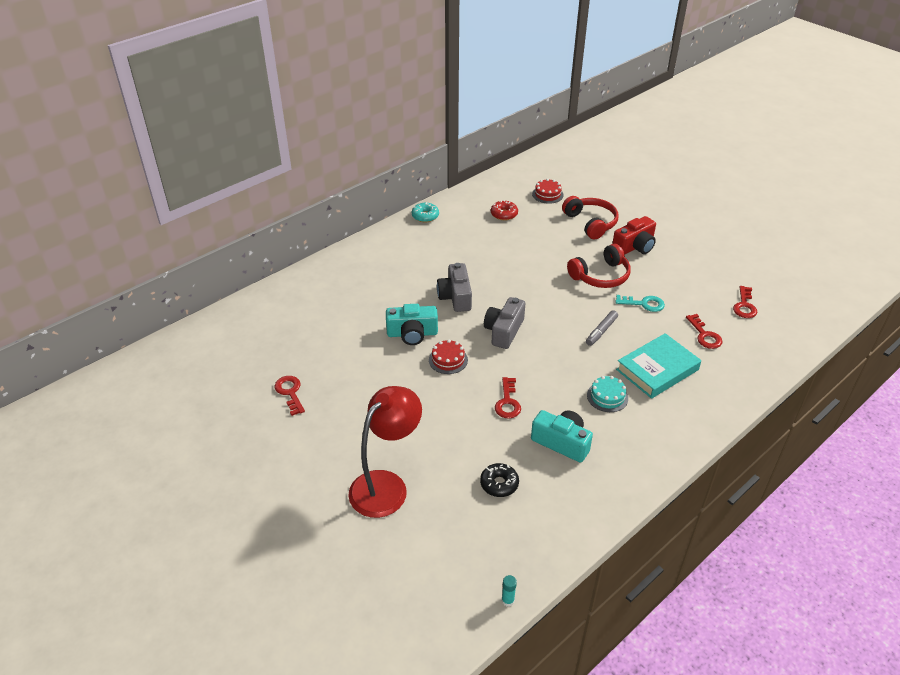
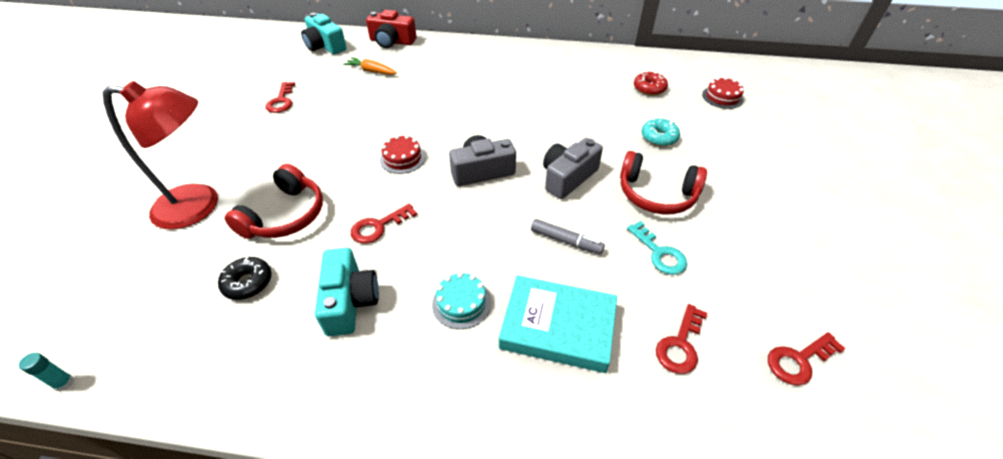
camera: 50 degrees right, 5 degrees up
(290, 392) = (281, 101): red key -> red key turned 150 degrees clockwise
(311, 325) = (371, 71): none -> orange carrot
(412, 333) = (416, 122): turquoise camera -> turquoise camera (325, 46)
(425, 216) = (578, 53): turquoise donut -> turquoise donut (659, 137)
(455, 297) = (494, 120): grey camera -> grey camera (568, 177)
(591, 223) = (728, 144): red headphones -> red headphones (285, 215)
(601, 331) = (566, 241): grey marker -> grey marker turned 150 degrees counterclockwise
(634, 246) = (745, 195): red camera -> red camera (392, 41)

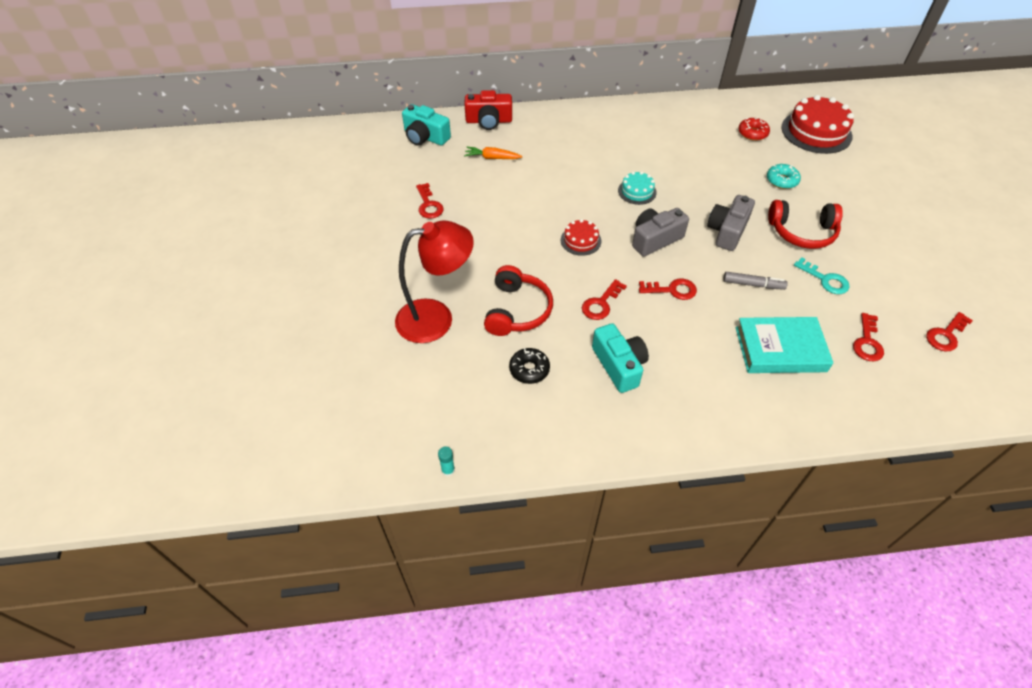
camera: 15 degrees left, 5 degrees up
(461, 303) = (702, 348): turquoise cake -> turquoise cake (637, 191)
(467, 228) = (672, 290): none -> red key
(722, 97) = (816, 132): red cake -> red cake, size x1.93

